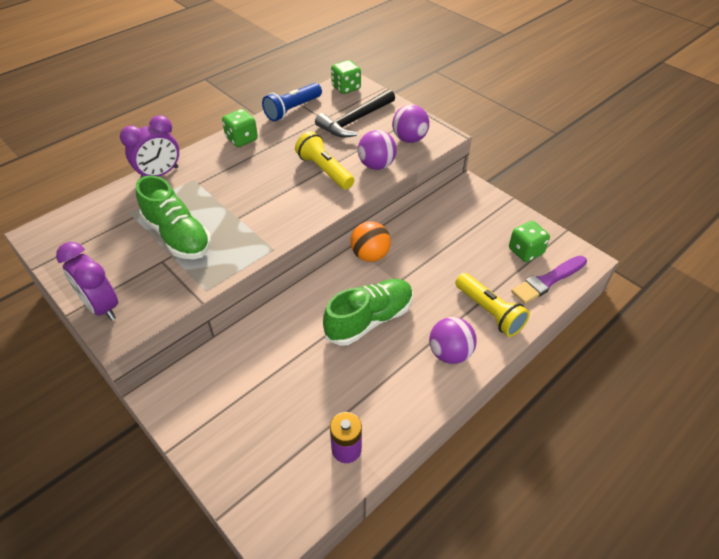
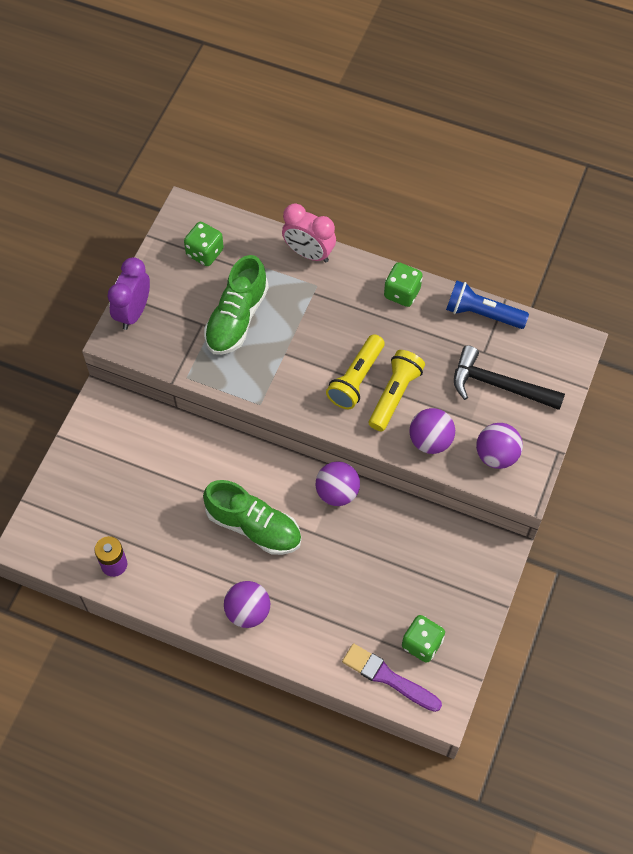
camera: 65 degrees right, 15 degrees up
(160, 174) = (309, 253): purple clock -> pink clock
(346, 88) = (559, 347): green dice -> green dice (205, 252)
(370, 255) = (337, 492): orange ball -> purple ball
(489, 312) = (316, 631): yellow flashlight -> yellow flashlight (356, 379)

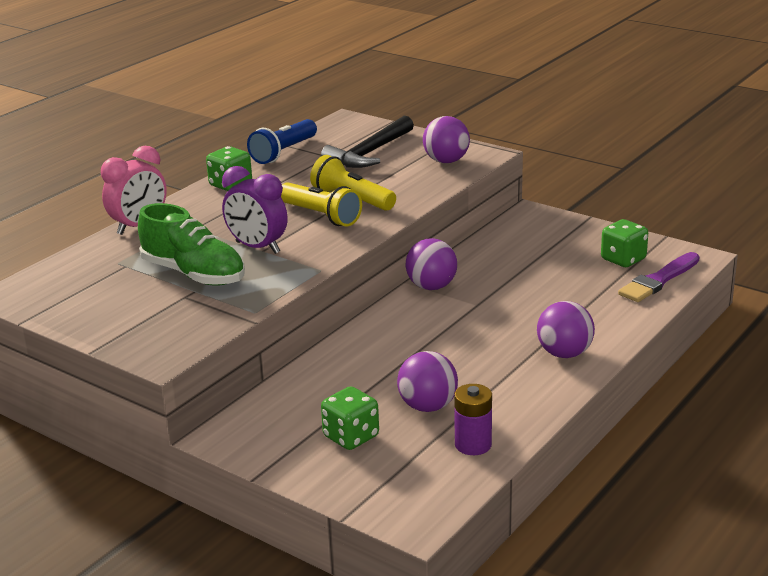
camera: 75 degrees left, 35 degrees down
(133, 312) = (131, 341): purple clock -> purple clock (257, 247)
(205, 252) = (83, 286): green dice -> green dice (351, 437)
(254, 526) = (454, 340): green shoe -> none
(430, 440) = (415, 187): purple ball -> purple ball (428, 406)

